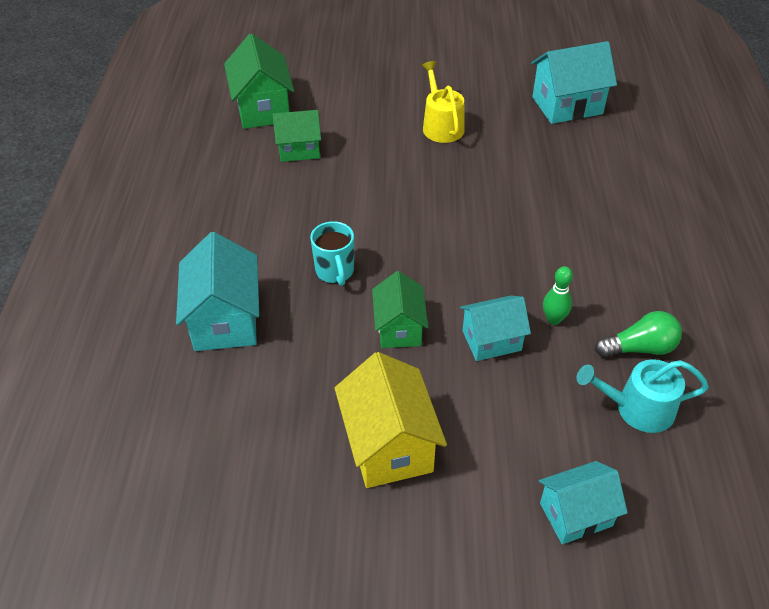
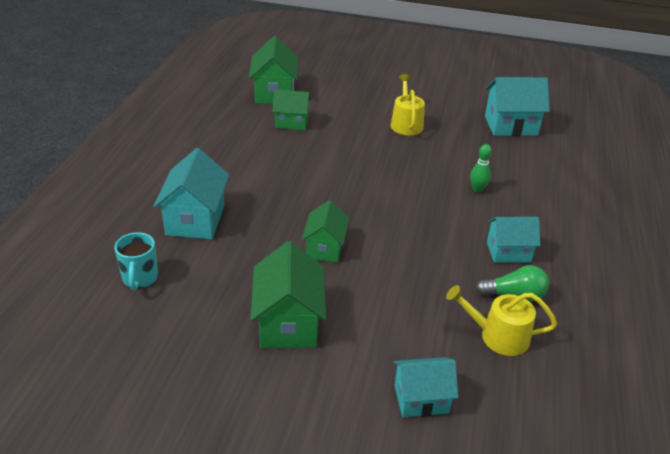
camera: 10 degrees right, 10 degrees down
(335, 272) = (289, 203): turquoise mug -> turquoise mug (140, 279)
(389, 445) = (288, 323): yellow house -> green house
(491, 340) = (395, 269): turquoise house -> turquoise house (508, 252)
(553, 319) = (450, 263): green bowling pin -> green bowling pin (477, 189)
(638, 408) = (498, 336): turquoise watering can -> yellow watering can

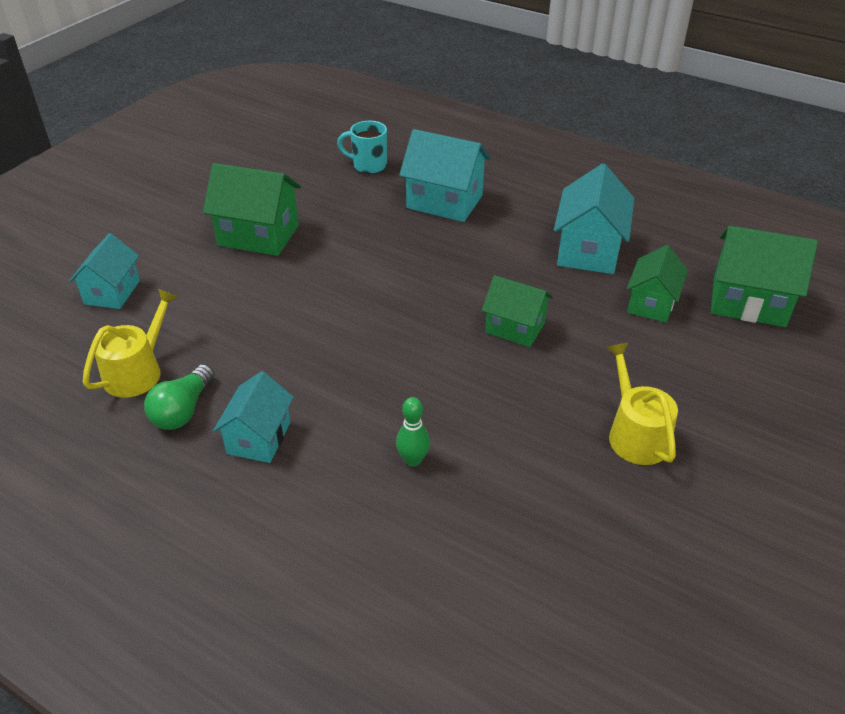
camera: 110 degrees right, 5 degrees up
(325, 248) = (353, 278): green house -> green house (515, 328)
(406, 124) = (635, 434): yellow watering can -> yellow watering can turned 120 degrees counterclockwise
(510, 125) = (611, 603): turquoise house -> turquoise house (589, 250)

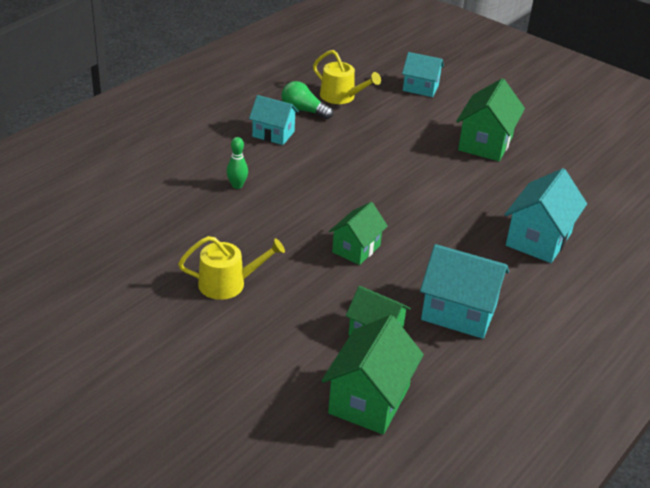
camera: 95 degrees right, 5 degrees down
(368, 166) = (597, 204): turquoise mug -> none

